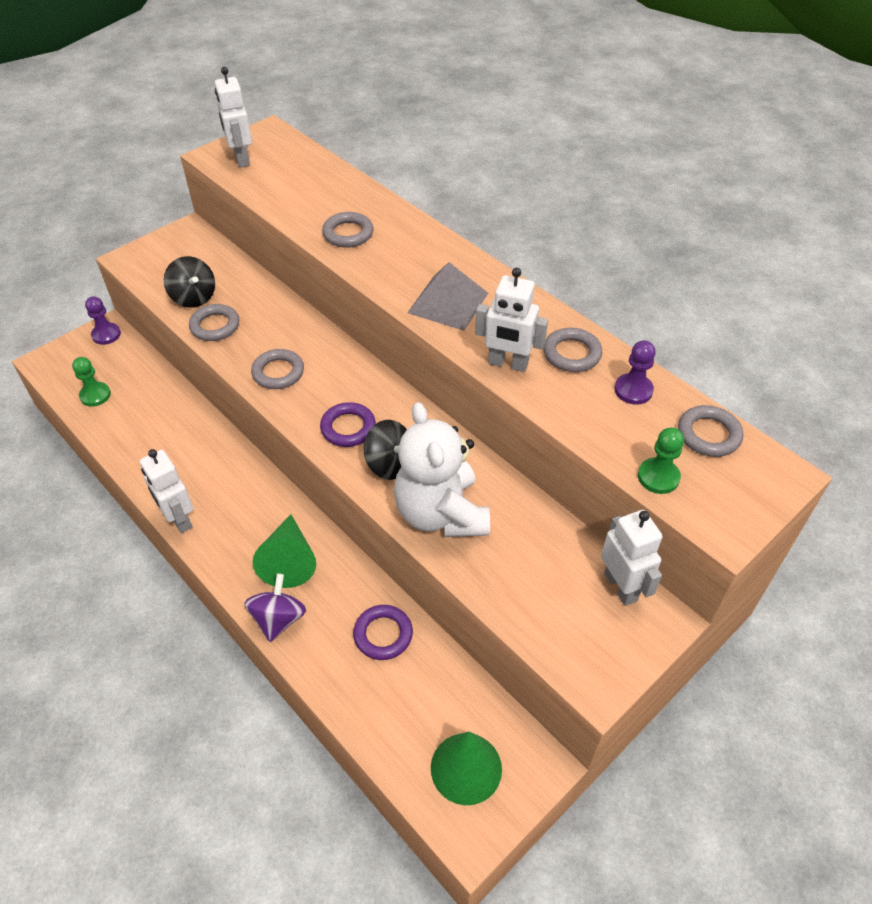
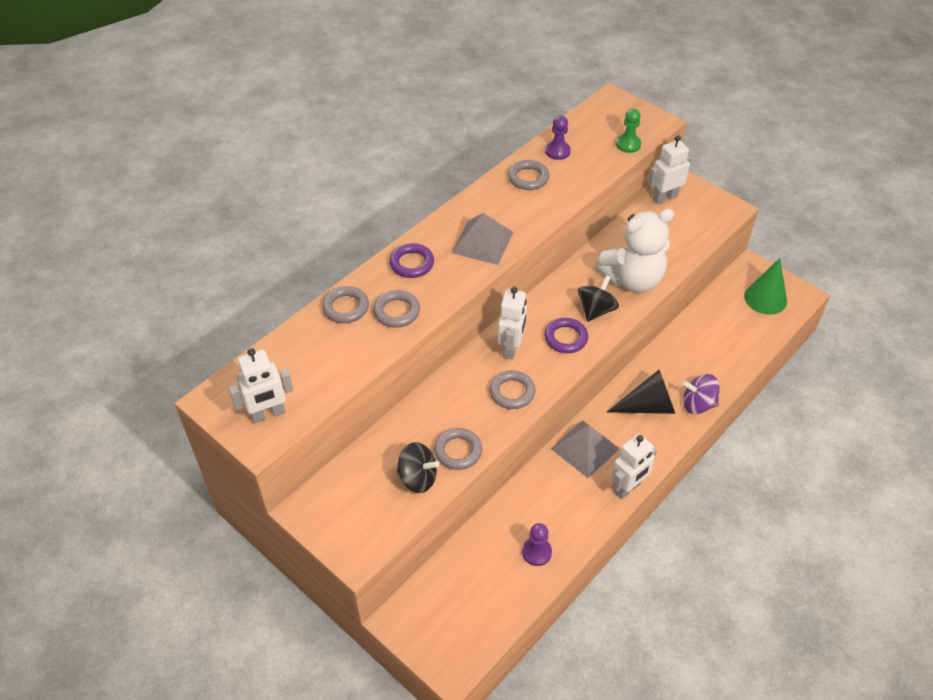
camera: 95 degrees left, 0 degrees up
(95, 395) = (497, 600): green pawn -> none
(106, 335) = (406, 618): purple pawn -> purple pawn (536, 552)
(194, 297) = (418, 478): black spinning top -> black spinning top turned 60 degrees clockwise
(245, 486) = (585, 448): none -> grey pyramid
(289, 560) = (648, 406): green cone -> black cone
(383, 634) = (692, 345): purple ring -> purple ring (411, 263)
(508, 364) = (544, 208): white robot -> white robot (511, 348)
(708, 434) = (588, 123): grey ring -> grey ring (346, 307)

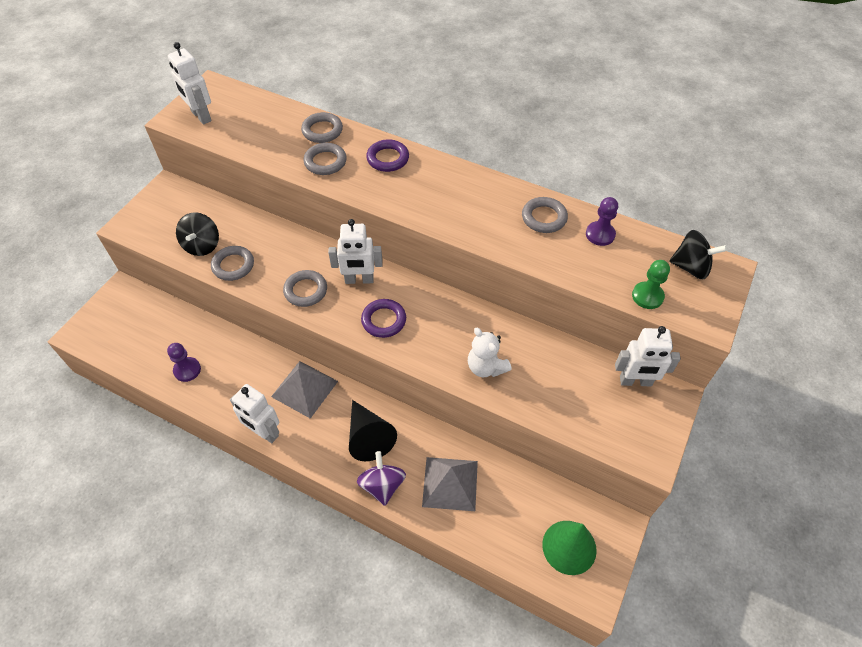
camera: 75 degrees right, 5 degrees up
(482, 242) = (433, 200): grey pyramid -> grey pyramid (450, 483)
(596, 310) = (430, 340): black spinning top -> black spinning top (691, 267)
(633, 279) = (486, 367): white teddy bear -> white teddy bear, size x0.56
(664, 198) = (635, 381): white robot -> white robot turned 135 degrees clockwise

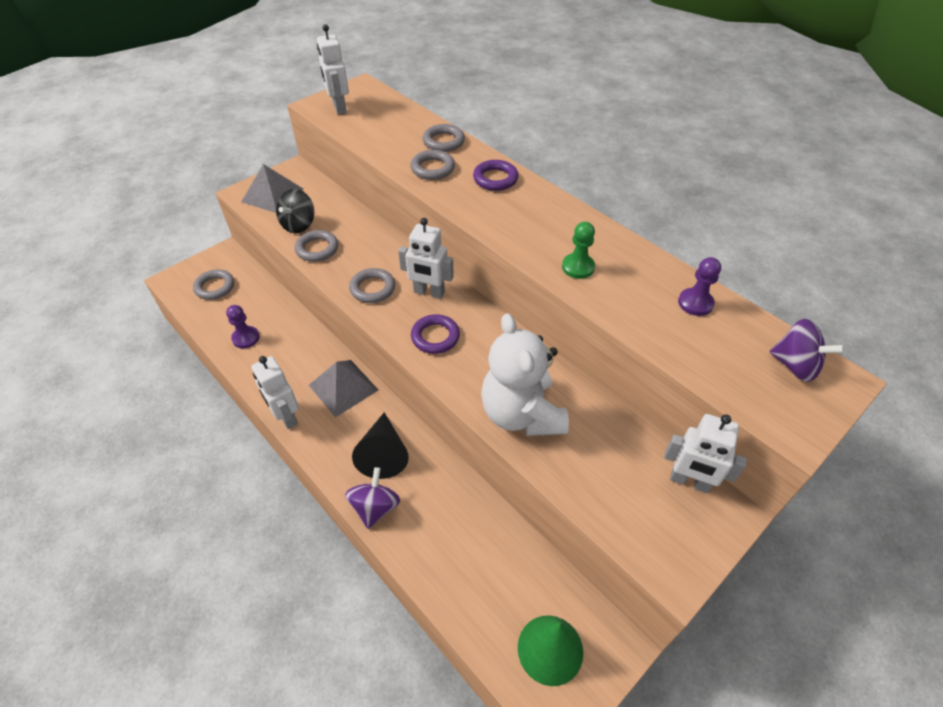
camera: 20 degrees right, 5 degrees down
(450, 483) = (446, 530): grey pyramid -> grey pyramid (272, 195)
(486, 367) = (521, 414): white teddy bear -> white teddy bear, size x1.79
(544, 218) = (636, 271): grey ring -> grey ring (215, 287)
(647, 296) = (727, 382): green pawn -> green pawn (578, 267)
(691, 267) = (795, 365): black spinning top -> purple spinning top

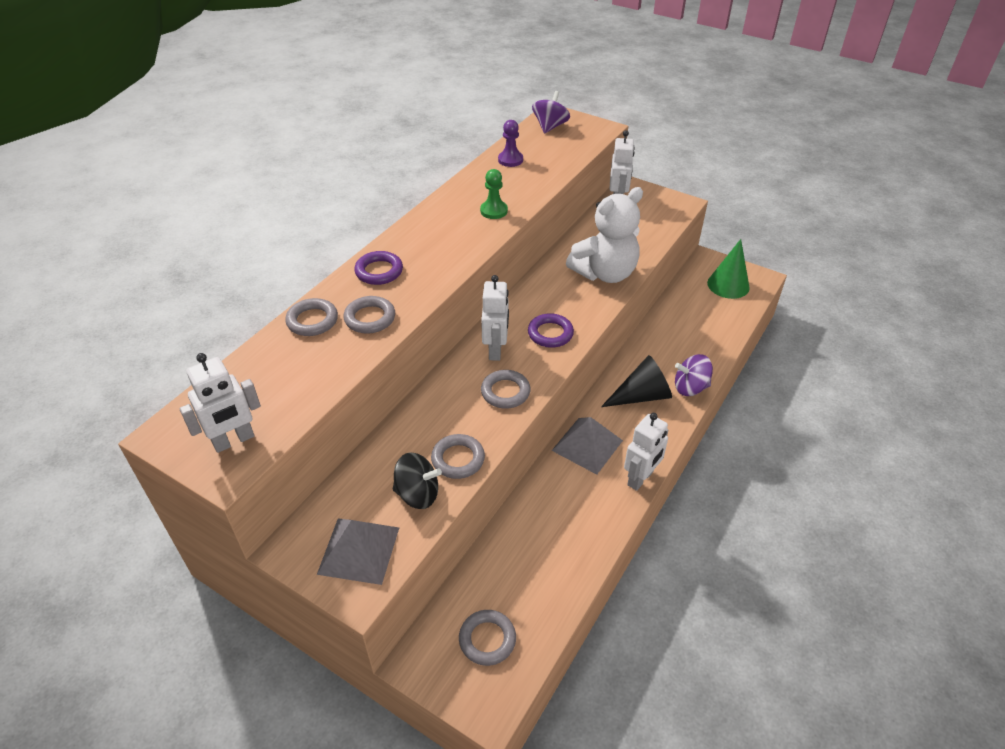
camera: 105 degrees left, 5 degrees down
(246, 338) = (559, 560): purple pawn -> none

